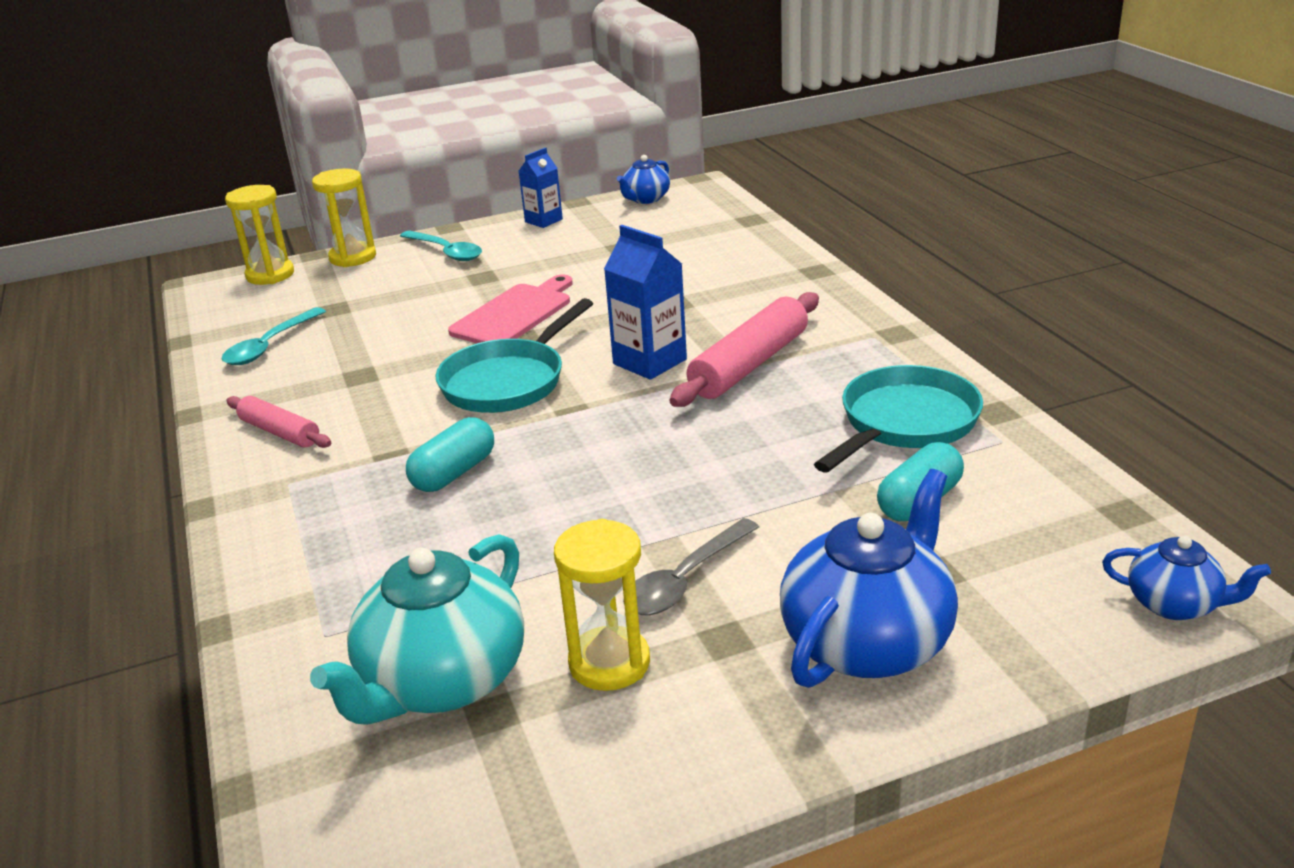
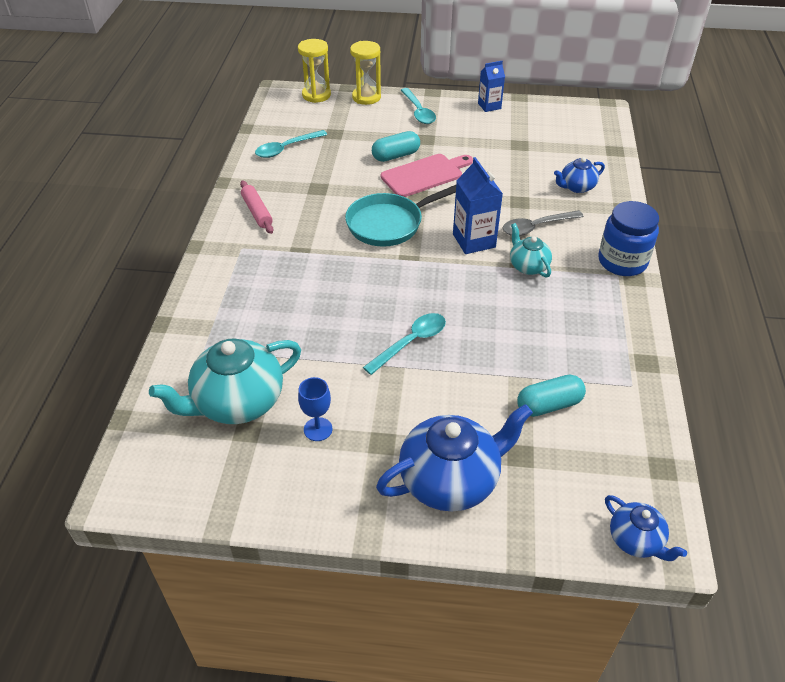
camera: 25 degrees right, 15 degrees up
(454, 473) = (322, 276): turquoise capsule -> turquoise capsule (396, 156)
(609, 663) = (318, 429): yellow hourglass -> blue goblet
(645, 199) = (562, 109): blue teapot -> blue teapot (576, 187)
(661, 503) = (410, 342): none -> turquoise spoon
(685, 580) = (388, 397): grey spoon -> grey spoon (536, 227)
(749, 364) = (528, 266): pink rolling pin -> turquoise teapot
(866, 322) = (622, 262): none -> blue jar
(904, 423) = (584, 347): turquoise pan -> none

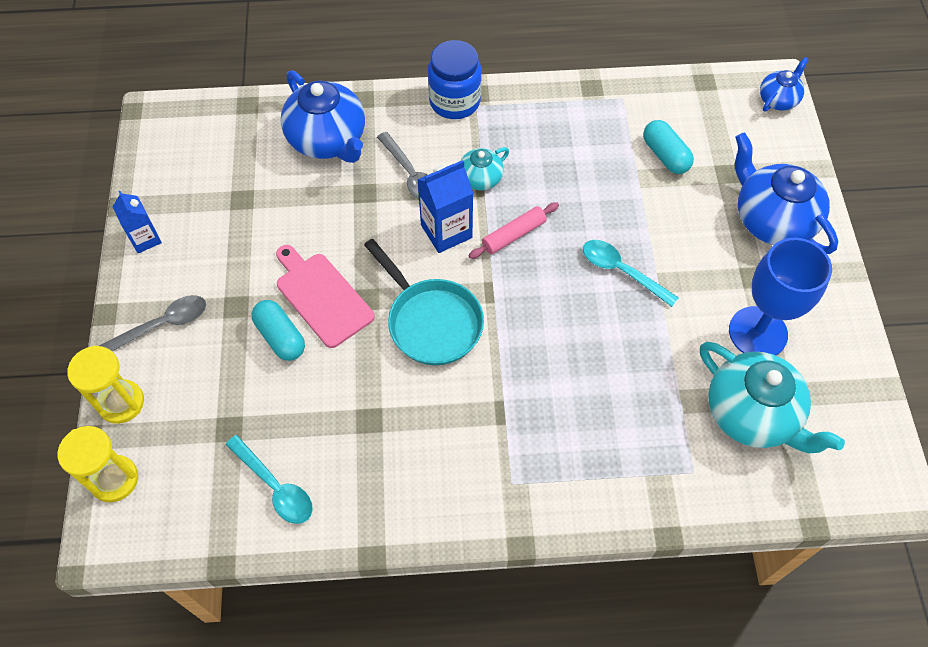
camera: 100 degrees left, 15 degrees up
(257, 212) = (434, 485): pink rolling pin -> pink rolling pin (514, 235)
(318, 429) = (758, 332): blue goblet -> blue goblet, size x2.06
(418, 111) = (163, 325): turquoise spoon -> grey spoon
(576, 187) = (328, 140): blue teapot -> blue teapot, size x1.88

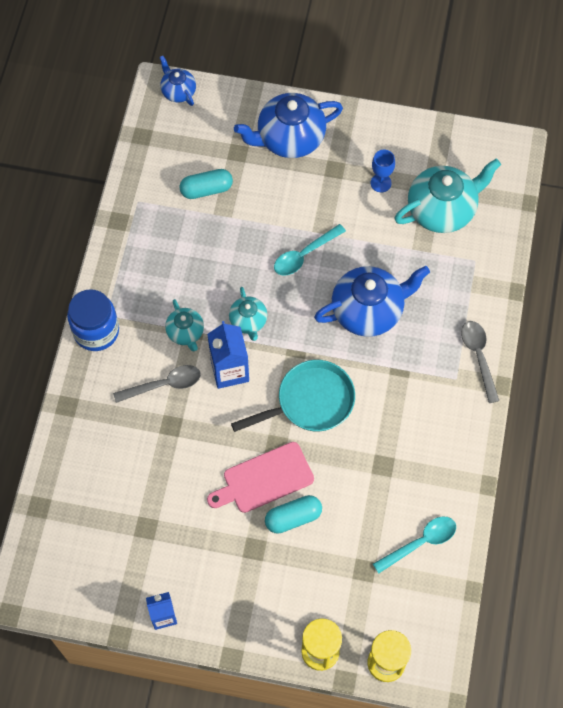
camera: 75 degrees left, 5 degrees up
(163, 325) = (256, 610): grey spoon -> grey spoon (478, 357)
(328, 140) = (104, 444): blue teapot -> blue teapot (368, 311)
(514, 235) = (248, 321): pink rolling pin -> turquoise teapot
(758, 332) = (381, 183): blue goblet -> blue goblet, size x0.48

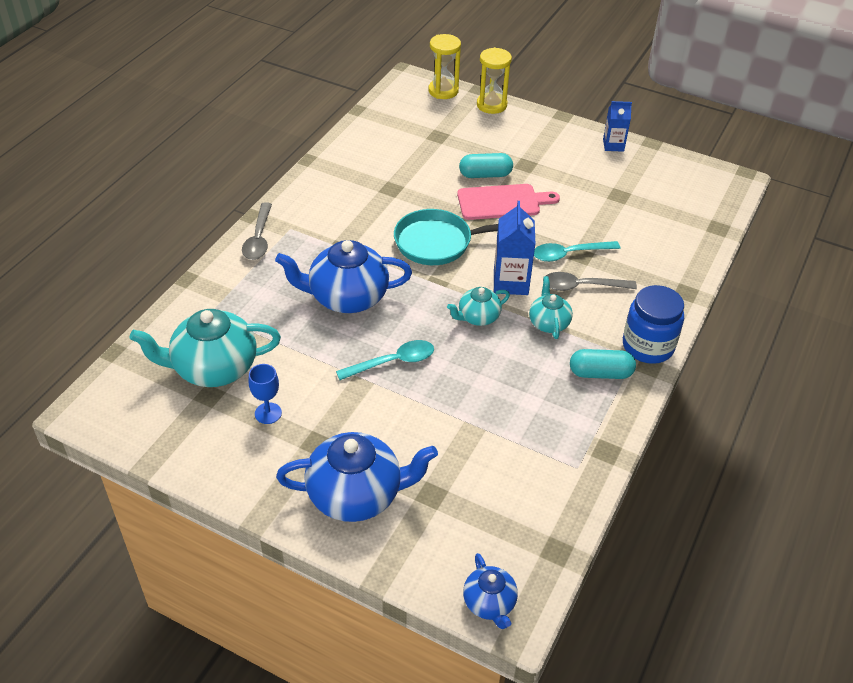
camera: 165 degrees left, 20 degrees down
(206, 189) = (486, 459): turquoise capsule -> turquoise capsule (600, 373)
(248, 321) = (478, 317): turquoise teapot -> turquoise teapot turned 120 degrees counterclockwise
(420, 543) = (384, 140): turquoise spoon -> turquoise spoon (569, 254)

